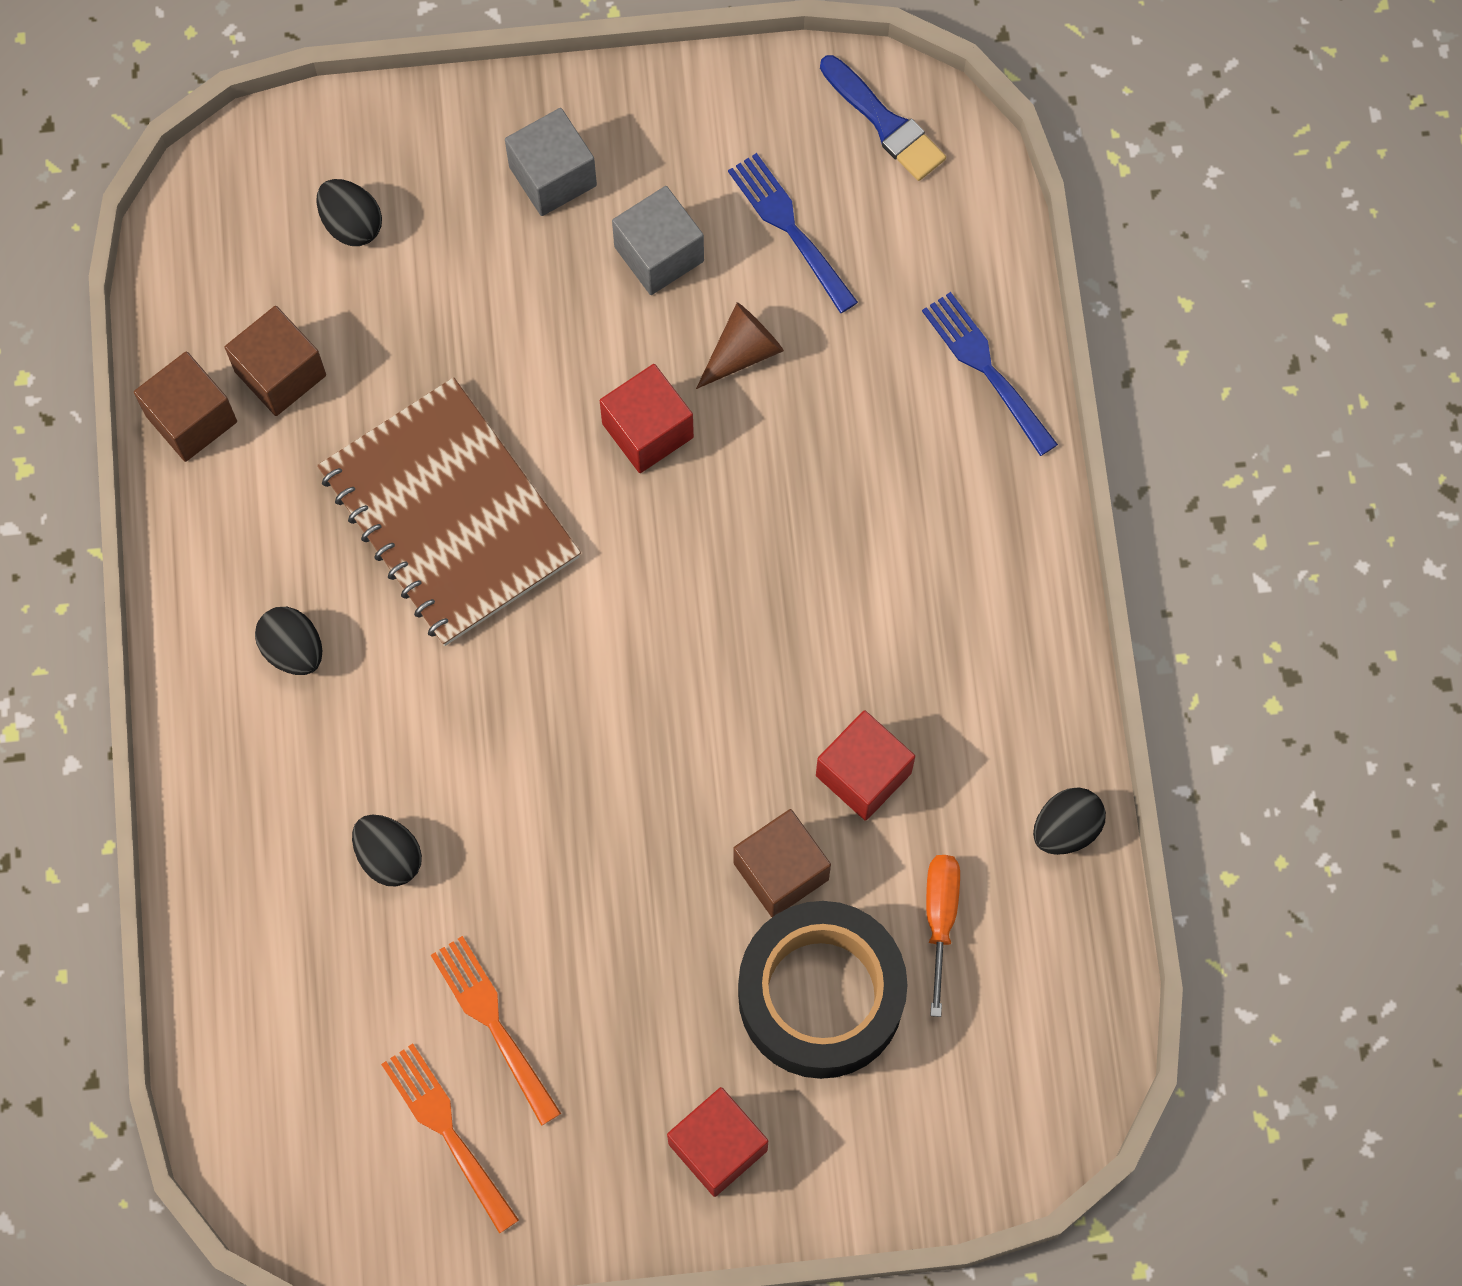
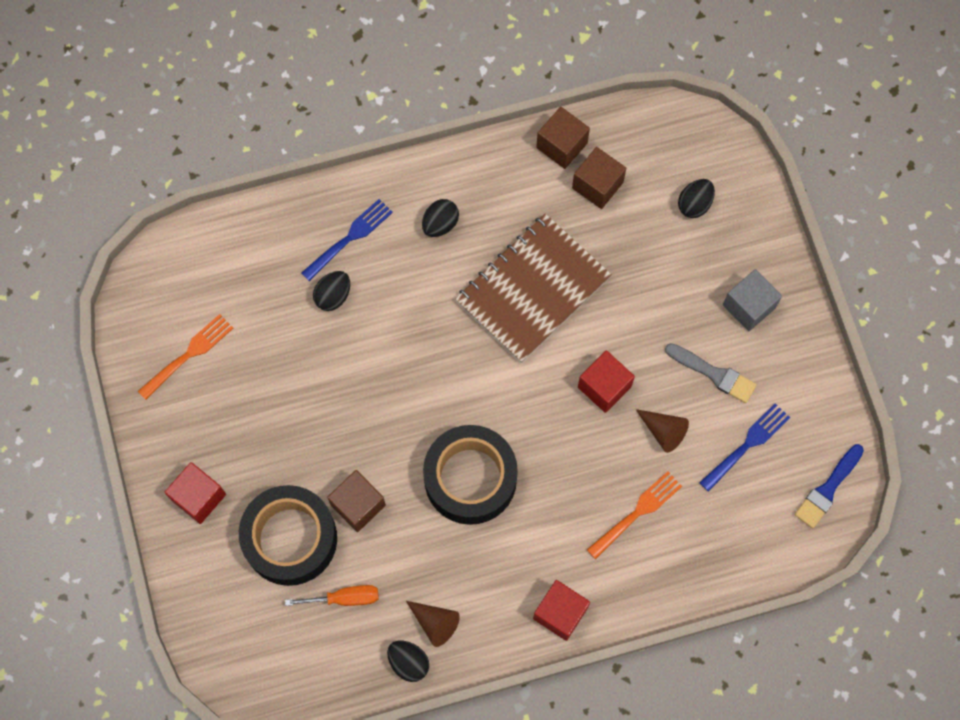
camera: 80 degrees right, 0 degrees up
(494, 1024) = (249, 368): orange fork -> orange fork (636, 513)
(659, 254) = (714, 374): grey cube -> grey brush
(768, 676) = (470, 479): none -> black tape
(863, 774) = (422, 541): red cube -> red cube (560, 613)
(987, 369) = (682, 574): blue fork -> blue fork (349, 238)
(1006, 774) = (435, 623): none -> brown cone

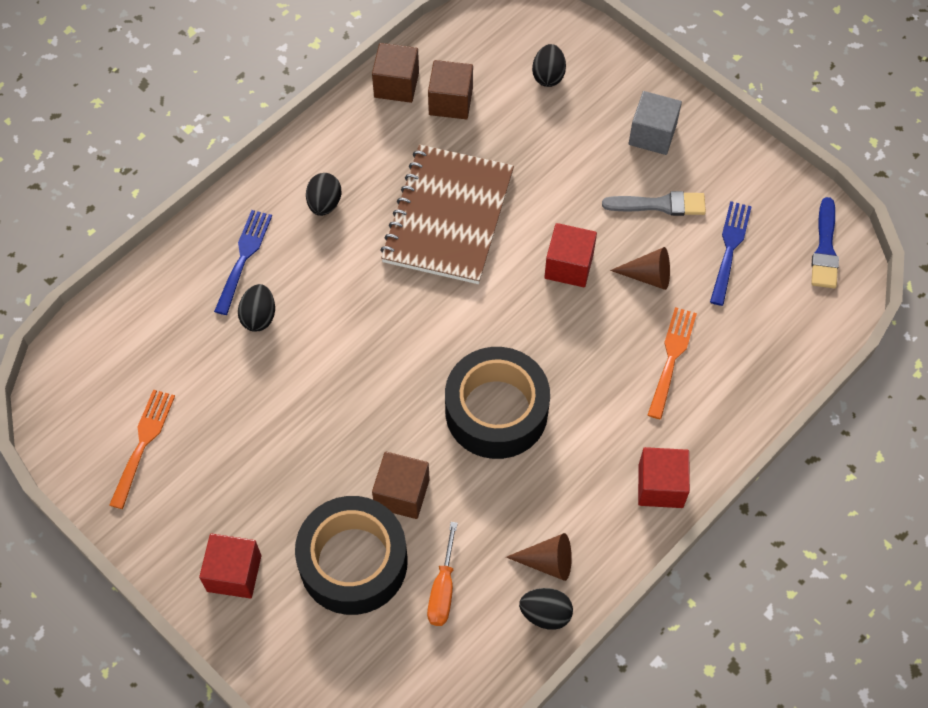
camera: 30 degrees left, 10 degrees down
(344, 598) = (443, 589): orange screwdriver -> orange screwdriver turned 135 degrees clockwise

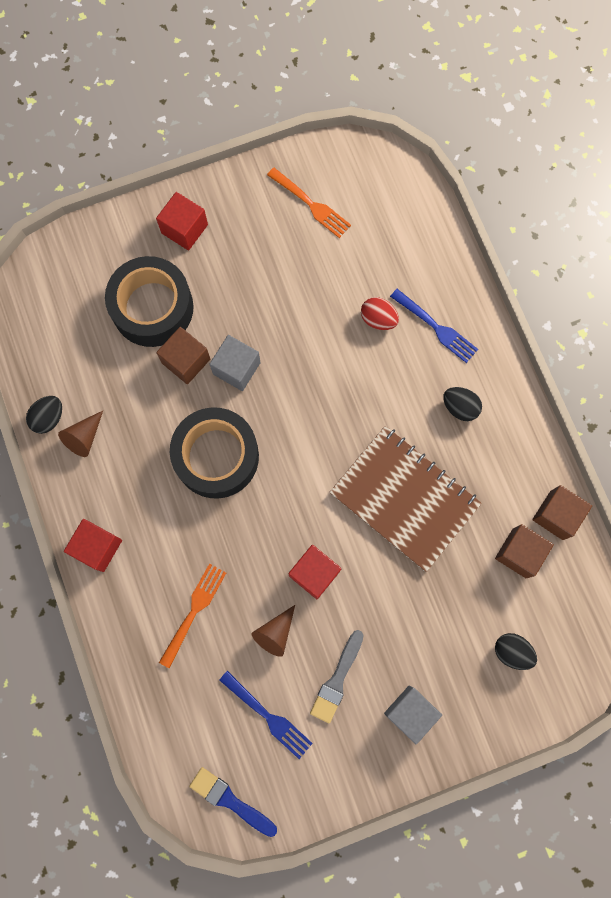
camera: 115 degrees right, 15 degrees up
(259, 317) = (378, 319): black egg -> red egg
(384, 435) = (236, 368): none -> grey cube
(443, 589) = (102, 358): orange screwdriver -> none
(671, 359) = (194, 612): orange fork -> orange fork turned 105 degrees counterclockwise

